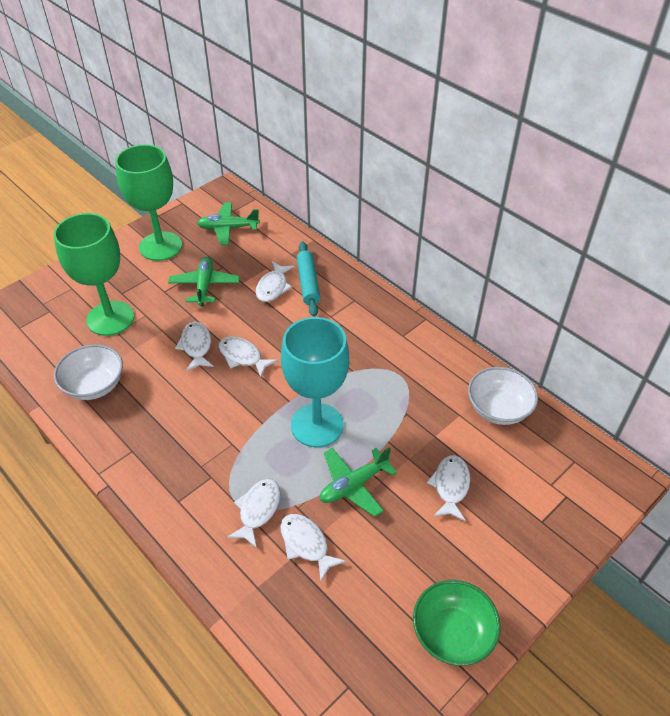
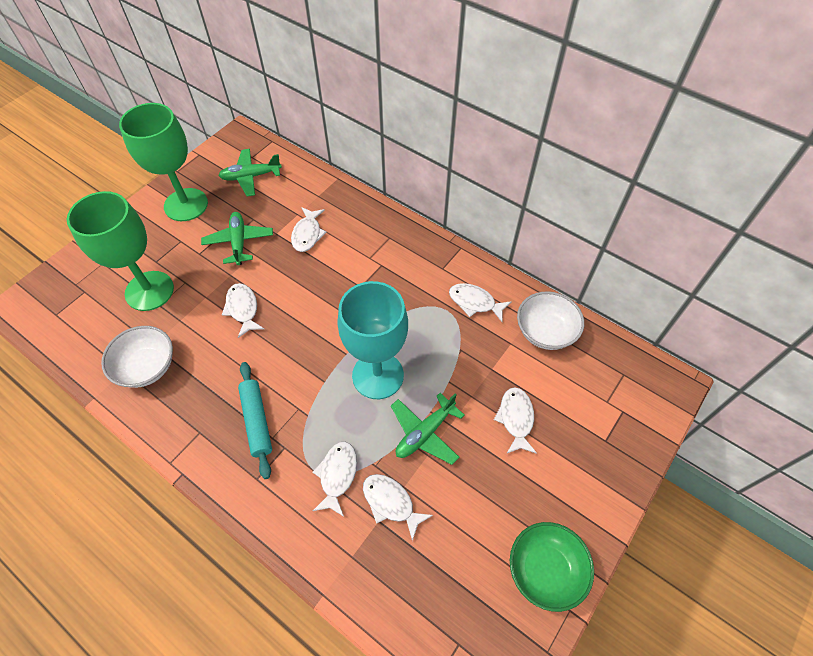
camera: 10 degrees left, 10 degrees up
(243, 357) = (291, 313): white fish -> white fish (475, 302)
(308, 283) = (341, 225): turquoise rolling pin -> turquoise rolling pin (257, 421)

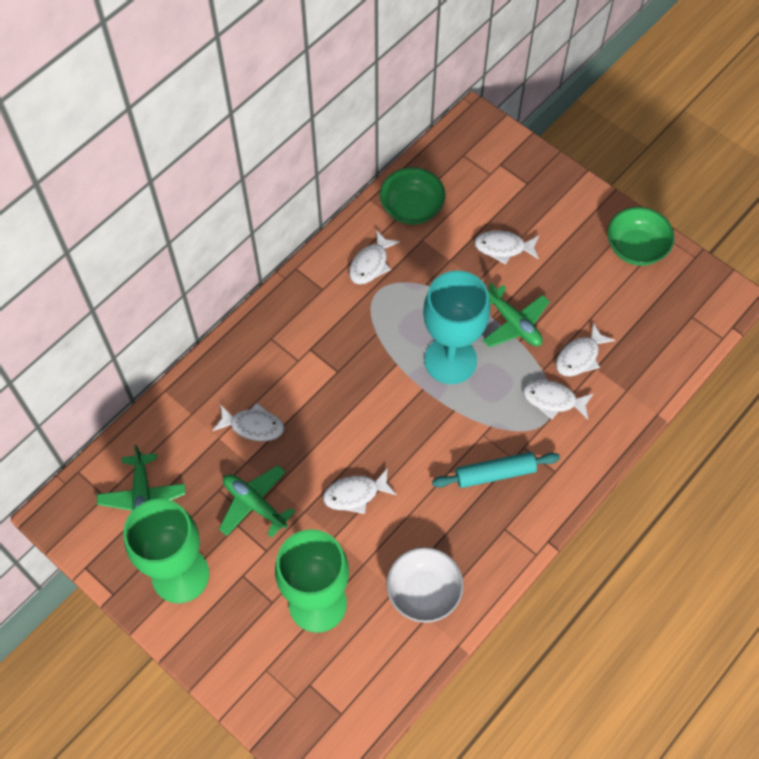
camera: 85 degrees left, 5 degrees up
(239, 242) = (255, 504): green plane -> green plane turned 45 degrees clockwise
(545, 331) = (412, 208): white bowl -> green bowl

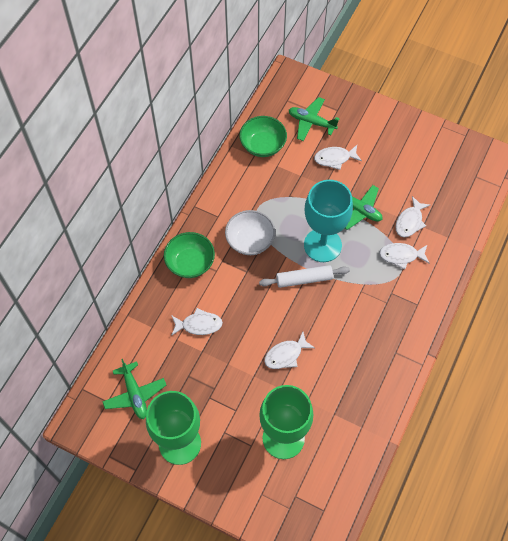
camera: 15 degrees left, 0 degrees up
(255, 504) = (217, 380): green plane -> green plane (311, 122)
(370, 264) = (246, 191): white fish -> none
(411, 400) = (304, 279): none -> white rolling pin
(424, 592) = (354, 410): white bowl -> white bowl (250, 240)
(495, 473) = (377, 316): turquoise rolling pin -> none
(636, 248) = (424, 138): green bowl -> green bowl (190, 263)

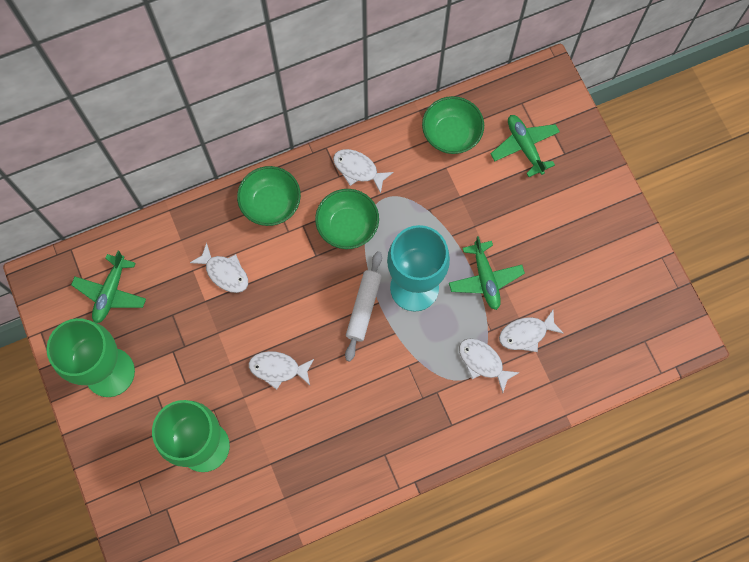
camera: 40 degrees right, 10 degrees up
(250, 240) = (347, 226): white bowl -> green bowl
(304, 279) = (364, 308): white rolling pin -> white rolling pin turned 75 degrees clockwise
(334, 158) = (512, 205): white fish -> white fish (358, 169)

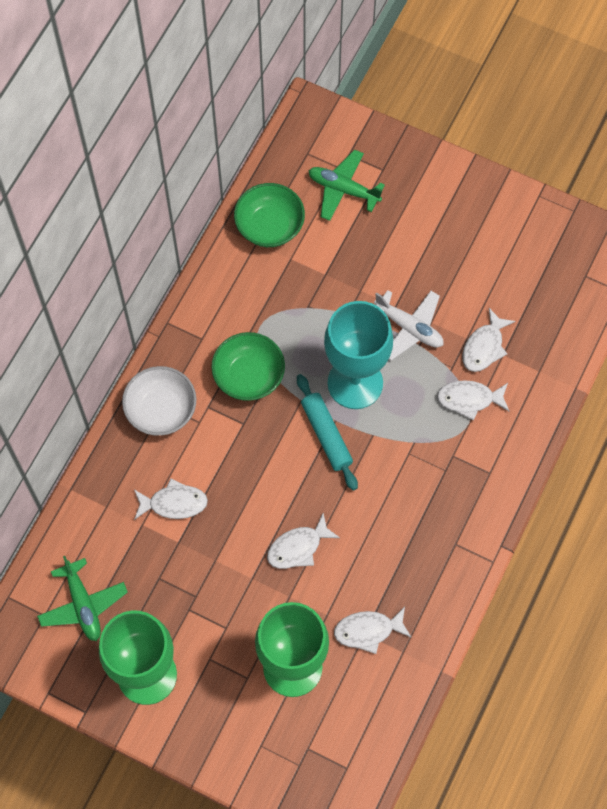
camera: 40 degrees left, 5 degrees down
(271, 203) = (161, 410): green bowl -> white bowl
(358, 169) = (214, 319): white fish -> white fish (368, 630)
(364, 308) = (326, 435): white rolling pin -> turquoise rolling pin
(485, 278) = (409, 328): green plane -> white plane

